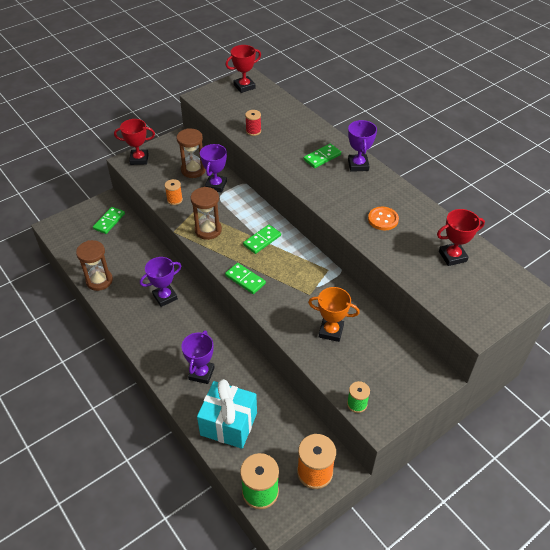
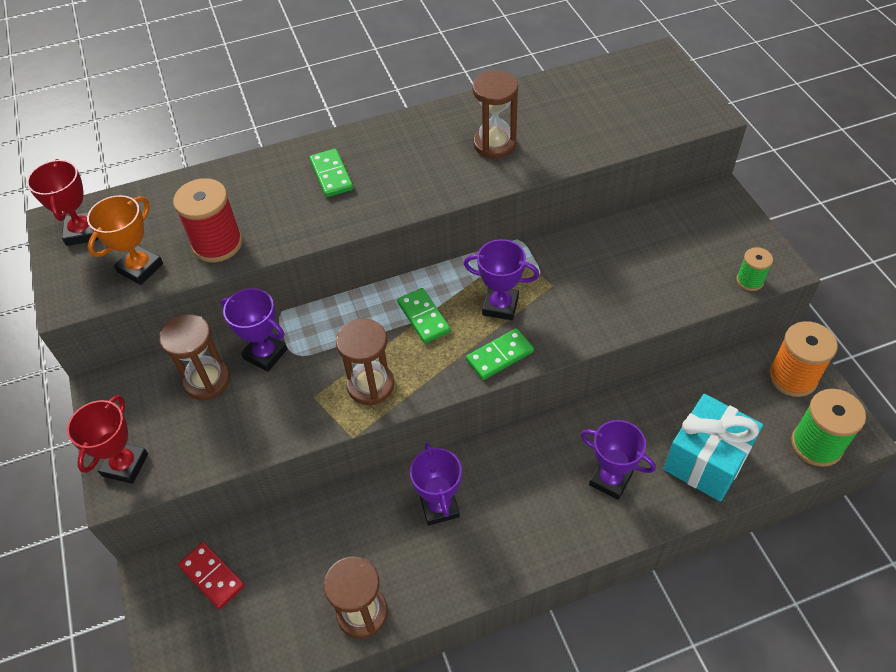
camera: 70 degrees left, 5 degrees up
(109, 221) = (212, 576): green domino -> red domino
(174, 200) = (272, 422): orange spool -> none
(253, 131) = (217, 244): red spool -> red spool, size x1.79
(331, 331) = (626, 277): orange trophy -> orange trophy (140, 268)
(358, 165) = (370, 141): purple trophy -> purple trophy (500, 306)
(383, 219) = (494, 144): orange button -> brown hourglass
(452, 256) = (585, 100): red trophy -> none

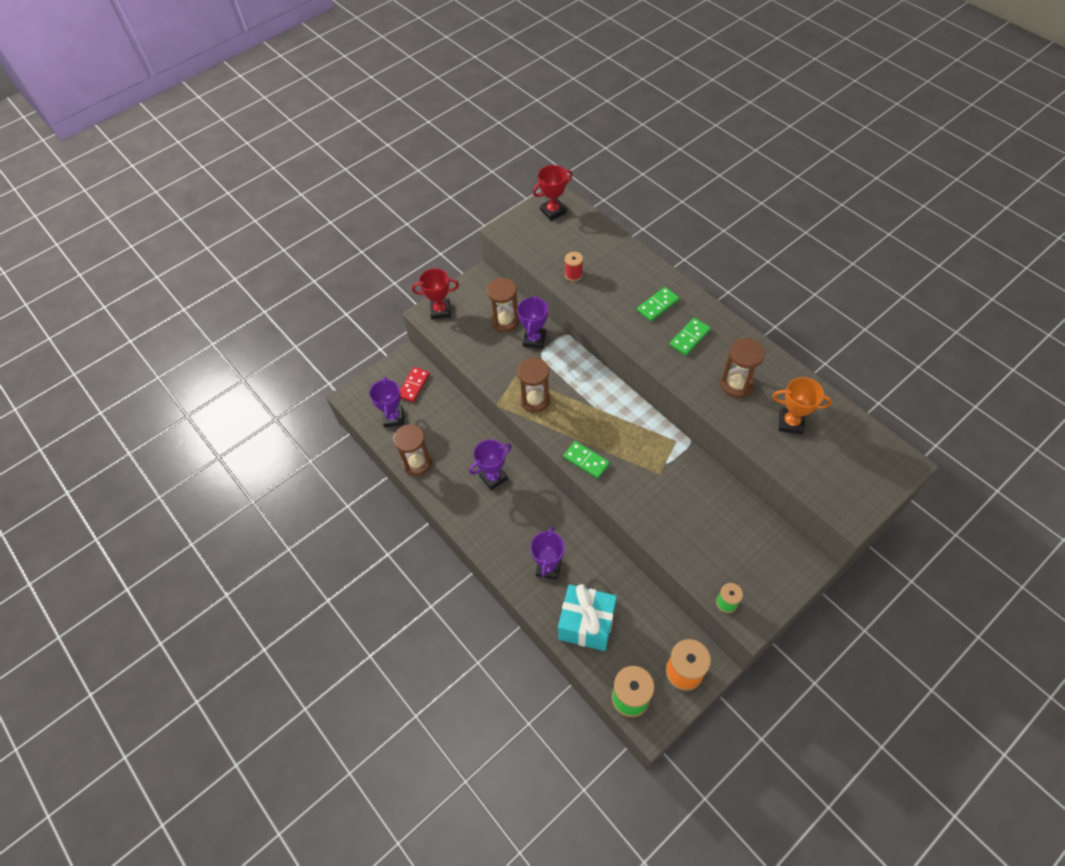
camera: 70 degrees right, 5 degrees up
(140, 268) = (540, 249): orange trophy -> orange trophy (791, 423)
(217, 244) = (573, 274): red spool -> red spool, size x0.56
(423, 317) = (597, 409): green domino -> green domino (689, 338)
(500, 306) = (626, 448): purple trophy -> purple trophy (393, 418)

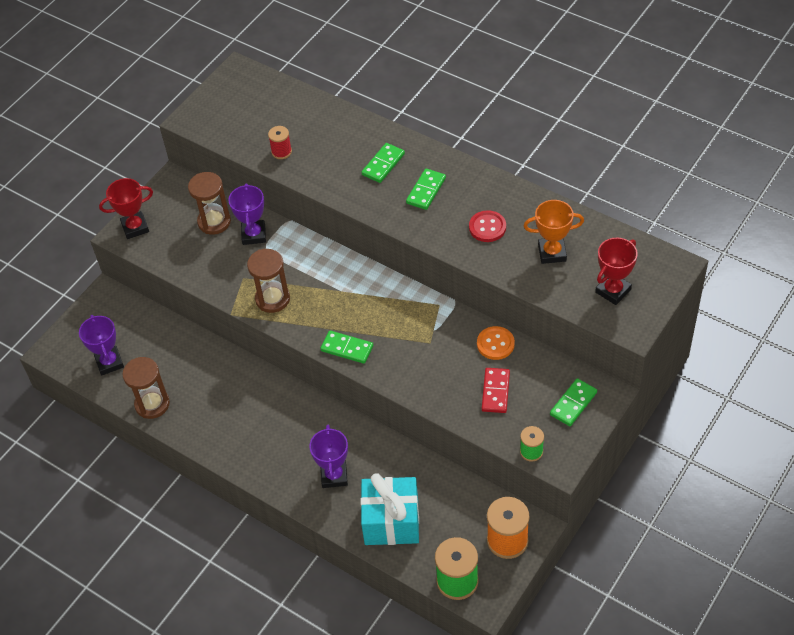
camera: 15 degrees left, 5 degrees down
(413, 385) = (123, 321): red domino -> red domino (495, 391)
(493, 477) = (245, 398): purple trophy -> none
(553, 211) = (239, 87): red trophy -> red trophy (613, 291)
(717, 490) = (495, 344): none -> orange button
(736, 384) = (487, 227): brown hourglass -> red button
(776, 566) = (573, 404): none -> green domino

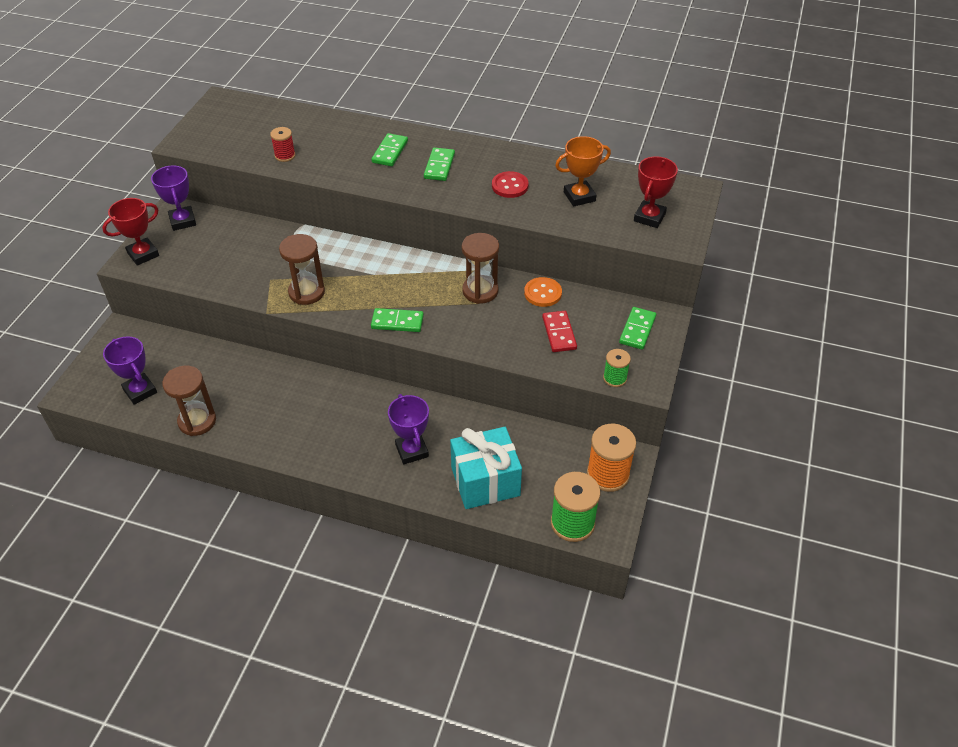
camera: 20 degrees left, 5 degrees down
(214, 222) = (226, 237): brown hourglass -> brown hourglass (480, 291)
(254, 235) = (270, 242): purple trophy -> purple trophy (183, 221)

